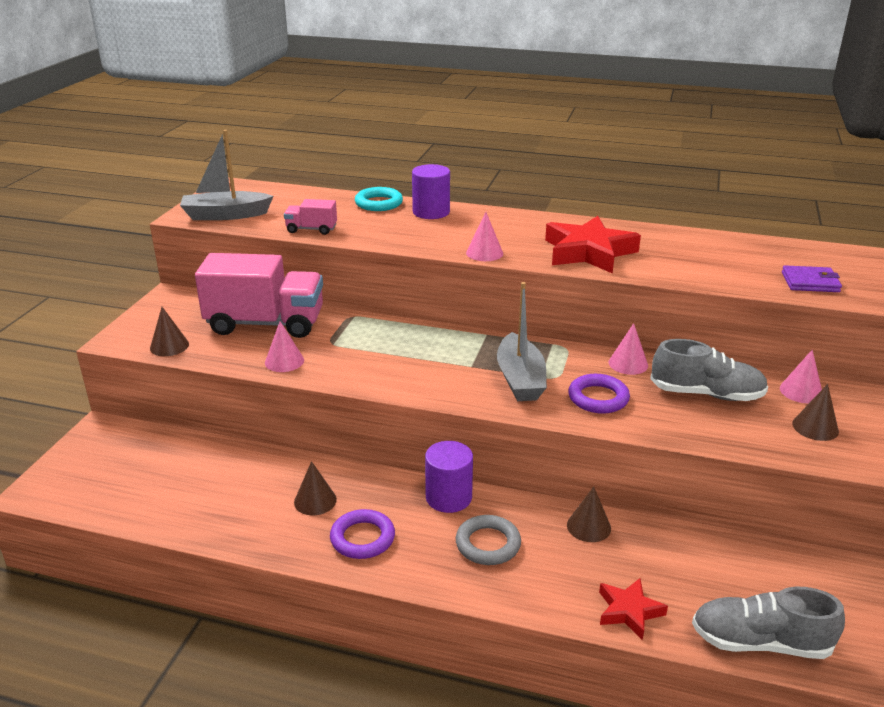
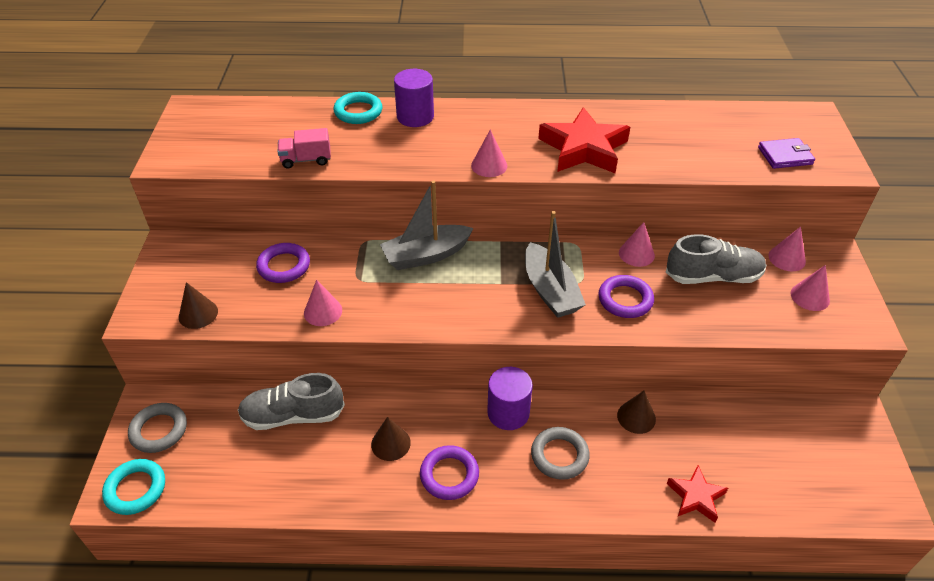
camera: 15 degrees left, 15 degrees up
(57, 491) = (136, 489): none -> turquoise ring
(102, 450) = (159, 430): none -> grey ring
(225, 215) = (207, 153): grey boat -> grey boat (426, 255)
(265, 323) = (284, 266): pink truck -> purple ring
(760, 642) = (803, 501): grey shoe -> grey shoe (293, 415)
(815, 427) = (810, 297): brown cone -> pink cone

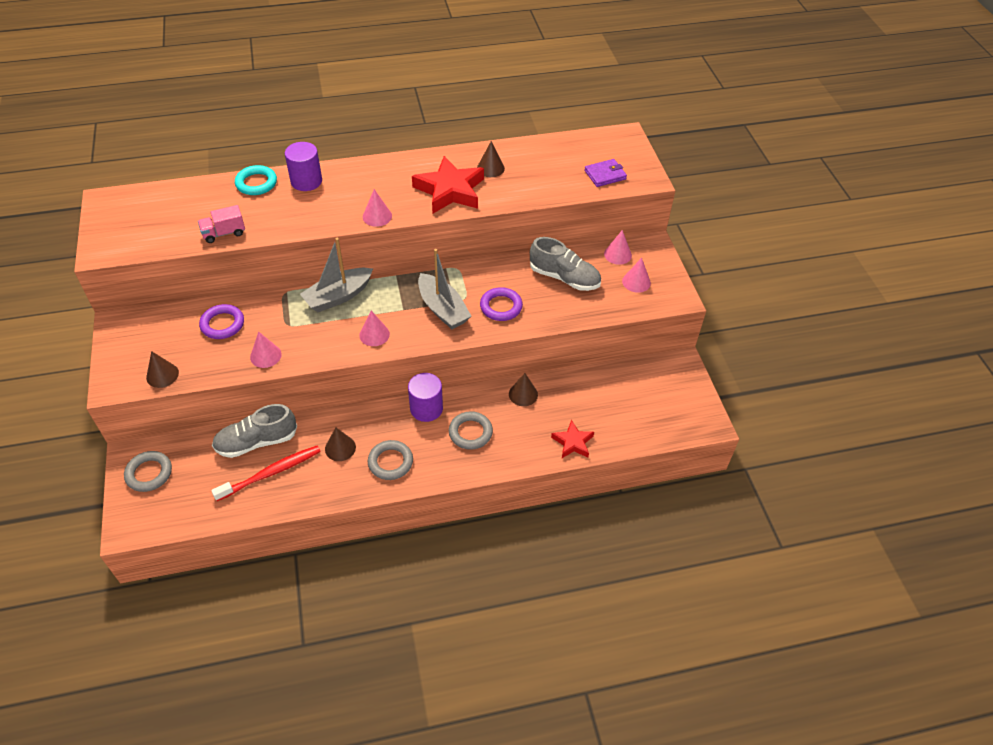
camera: 15 degrees left, 5 degrees up
(136, 489) = (145, 520): turquoise ring -> none
(300, 459) = (271, 473): none -> red toothbrush
(449, 475) = (390, 462): purple ring -> grey ring
(636, 254) = (504, 268): pink cone -> pink cone (374, 334)
(638, 130) = (490, 168): none -> brown cone
(713, 277) = (564, 278): grey shoe -> grey shoe turned 45 degrees clockwise

